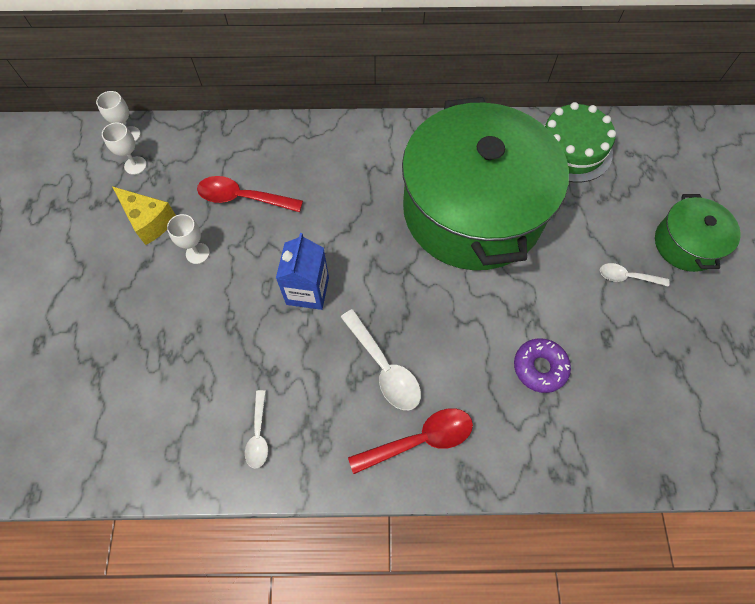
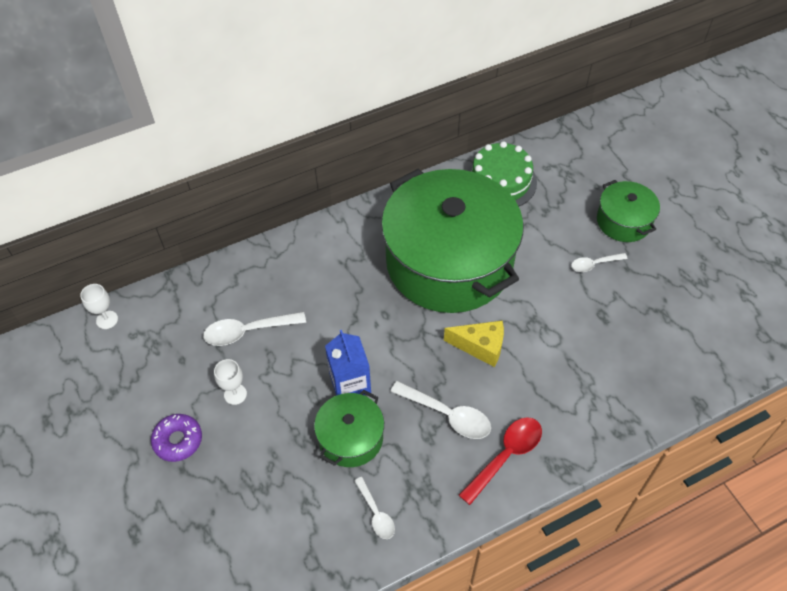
camera: 25 degrees left, 10 degrees down
(135, 165) = (130, 344): white goblet -> none
(149, 221) = (173, 386): yellow cheese -> yellow cheese (480, 347)
(243, 198) = (248, 331): red spoon -> white spoon
(278, 346) = (351, 438): none -> green pot
(539, 367) = (566, 360): purple donut -> purple donut (178, 440)

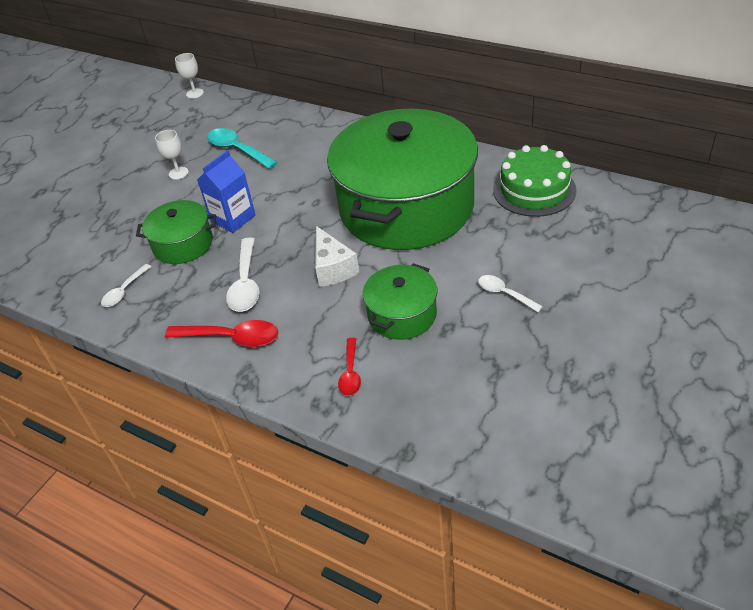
camera: 60 degrees right, 10 degrees down
(178, 440) = (122, 170): purple donut -> none
(248, 331) = (237, 150): white spoon -> turquoise spoon
(480, 347) = (333, 268): yellow cheese -> white cheese
(604, 396) = (350, 373): none -> red spoon
(623, 221) = (586, 288): green pot -> green pot (402, 315)

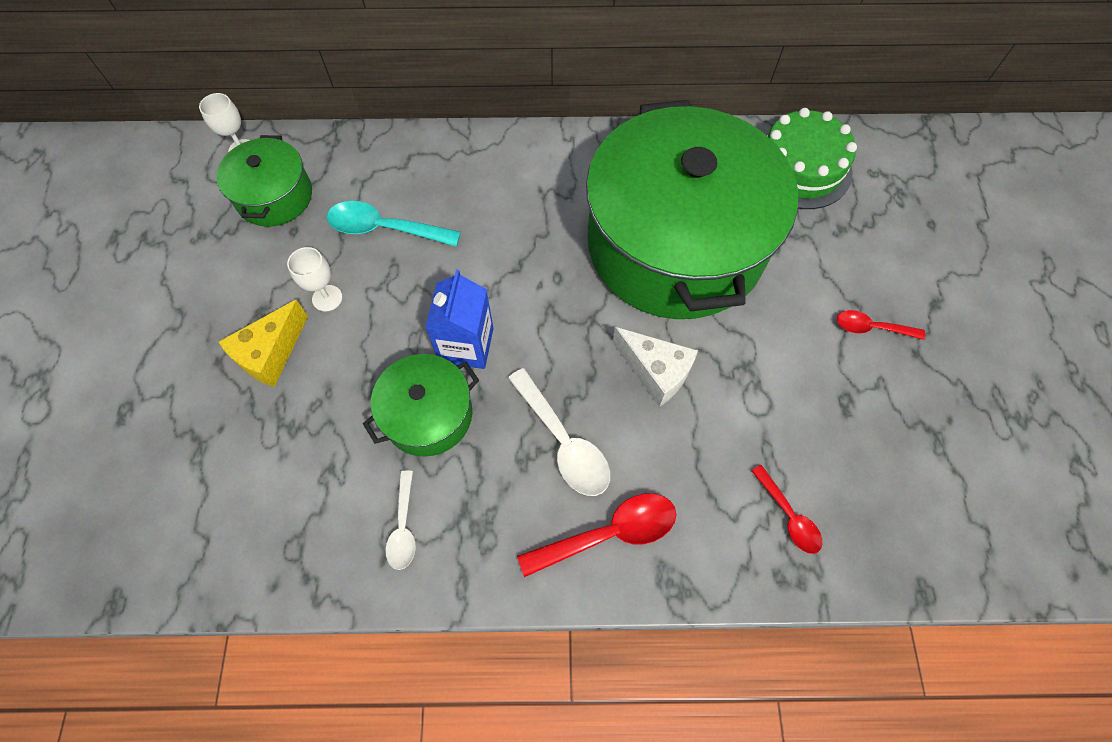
camera: 35 degrees left, 20 degrees up
(128, 189) = (271, 354): none -> yellow cheese
(402, 315) = (785, 406): green pot -> green pot (274, 196)
(504, 293) = (871, 328): white spoon -> red spoon

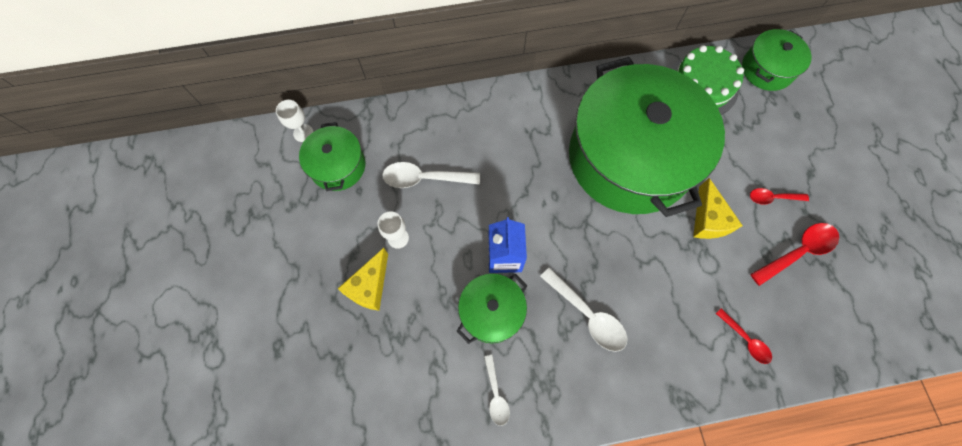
camera: 10 degrees left, 5 degrees up
(384, 229) = (424, 178): turquoise spoon -> white spoon
(609, 533) = (633, 373): red spoon -> red spoon (798, 251)
(655, 372) = (637, 254): white cheese -> none
(769, 342) = (708, 219): none -> yellow cheese
(899, 159) = (767, 69): none -> green pot

